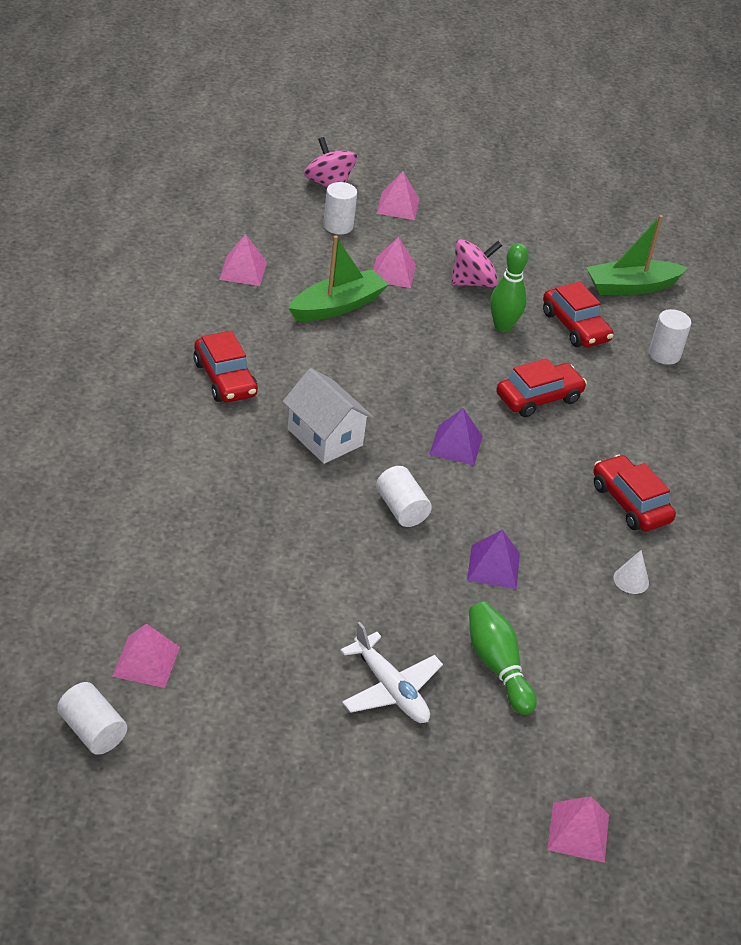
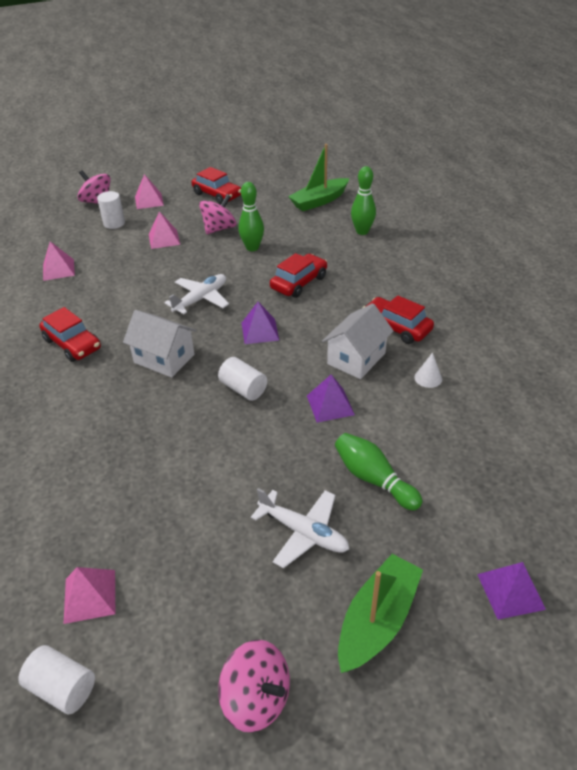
camera: 15 degrees left, 0 degrees up
(269, 814) = (256, 698): none -> pink spinning top
(337, 306) = (135, 271): green boat -> green boat (377, 620)
(403, 375) = (201, 299): none -> white plane
(556, 523) = (356, 358): none -> white house
(575, 326) = (298, 233): red car -> red car (217, 195)
(578, 832) = (511, 591): pink pyramid -> purple pyramid
(664, 354) = (362, 231): white cylinder -> green bowling pin

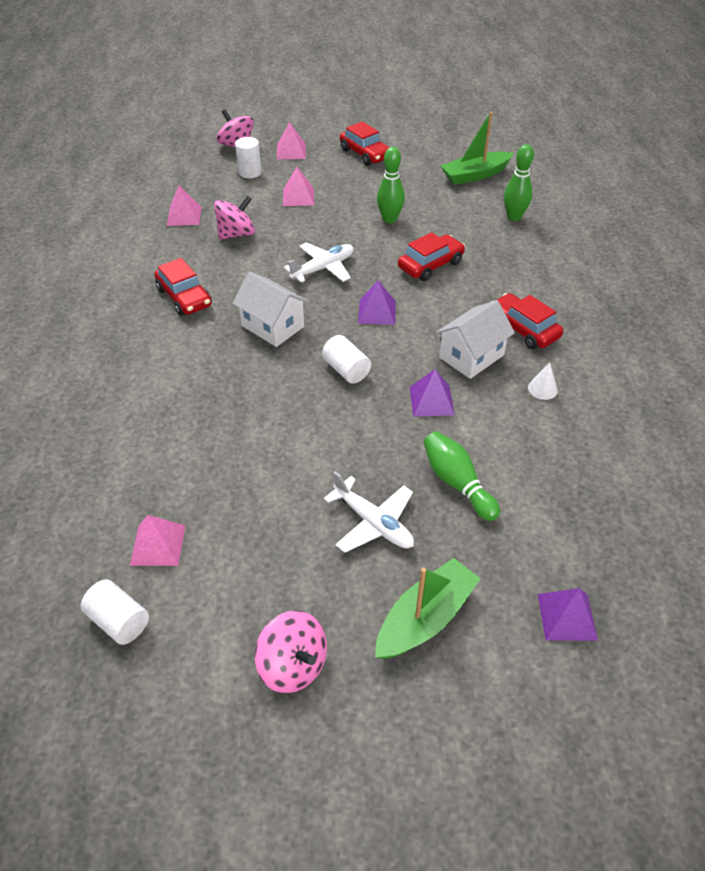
camera: 10 degrees right, 5 degrees up
(219, 229) = (359, 193): pink spinning top -> pink spinning top (236, 234)

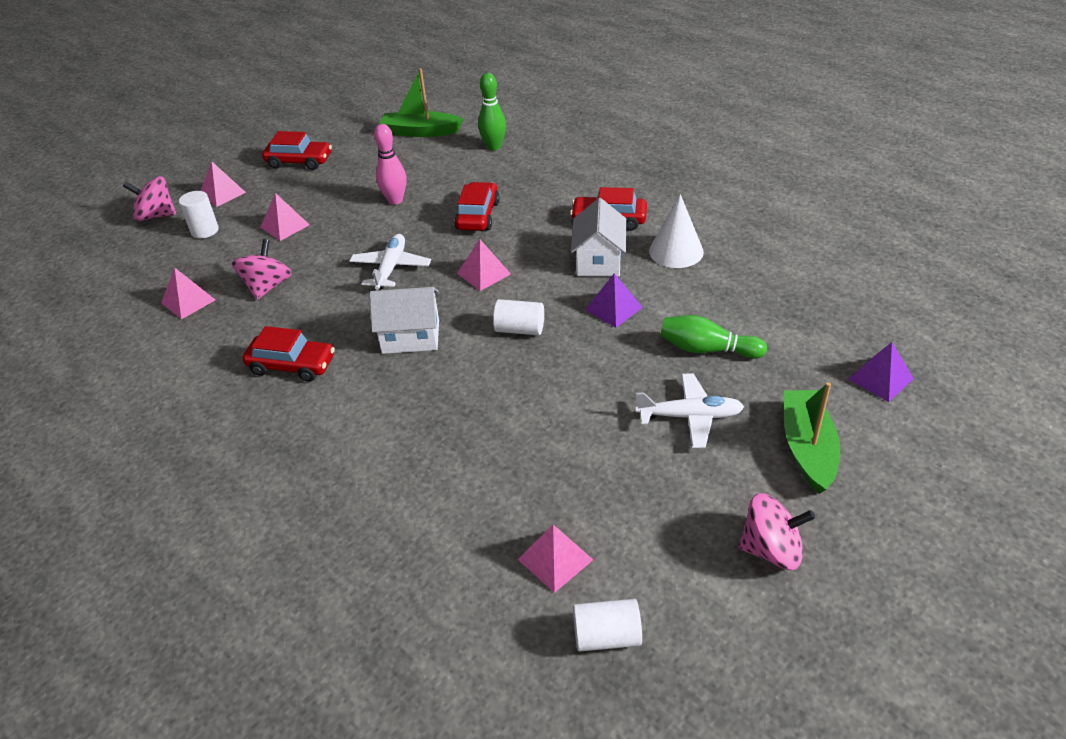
camera: 40 degrees left, 5 degrees down
(377, 312) = (483, 273): purple pyramid -> pink pyramid
(389, 219) = (395, 200): green bowling pin -> pink bowling pin
(475, 175) = (421, 132): green boat -> green boat turned 75 degrees clockwise
(542, 389) = (676, 251): white cone -> white cone, size x1.92

